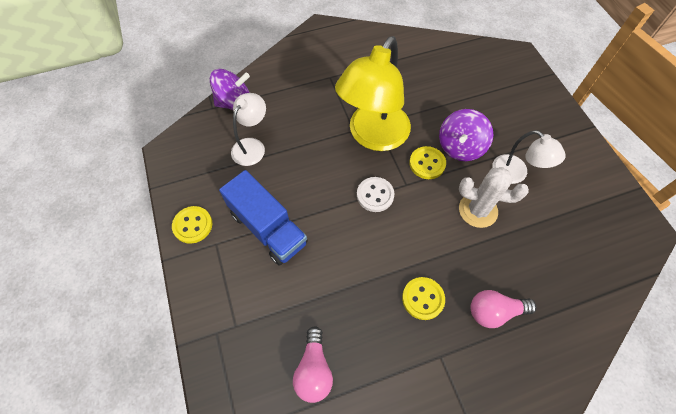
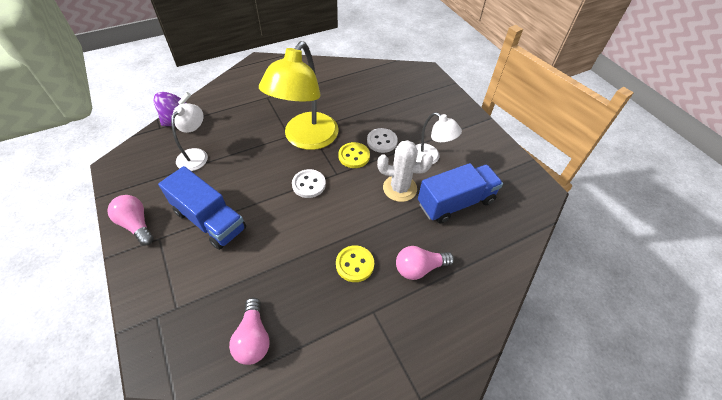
camera: 10 degrees left, 10 degrees down
(193, 225) = (136, 225): yellow button -> pink light bulb
(460, 147) = (382, 141): purple spinning top -> white button
(542, 235) = (455, 202): none -> blue truck

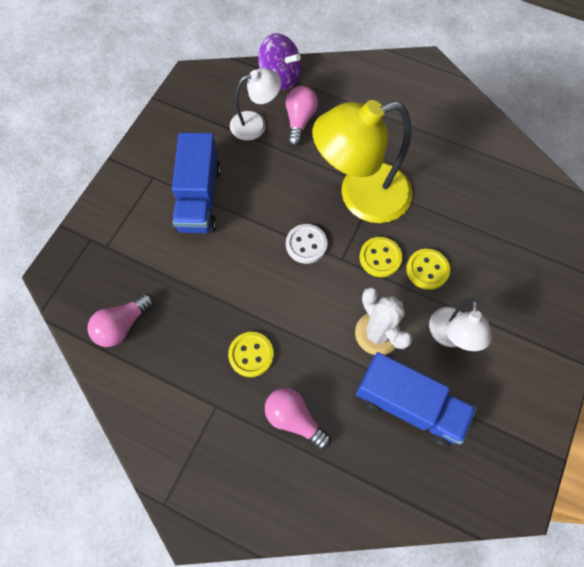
camera: 55 degrees right, 15 degrees up
(136, 225) = (152, 149): pink light bulb -> pink light bulb (299, 121)
(382, 141) = (427, 270): white button -> yellow button

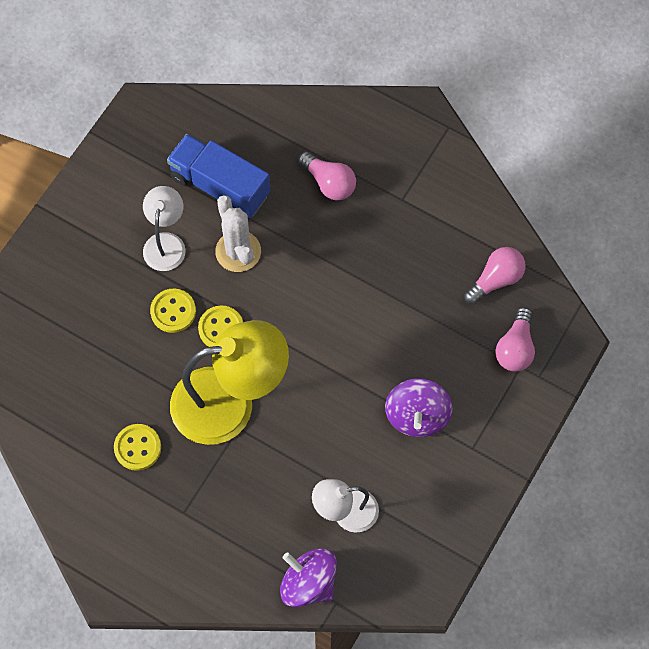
camera: 175 degrees left, 0 degrees up
(199, 198) = (417, 416): blue truck -> purple spinning top
(251, 354) = (366, 242): yellow button -> yellow button (137, 448)
(299, 121) = (290, 512): pink light bulb -> pink light bulb (515, 348)
(306, 244) = (299, 350): white button -> none

